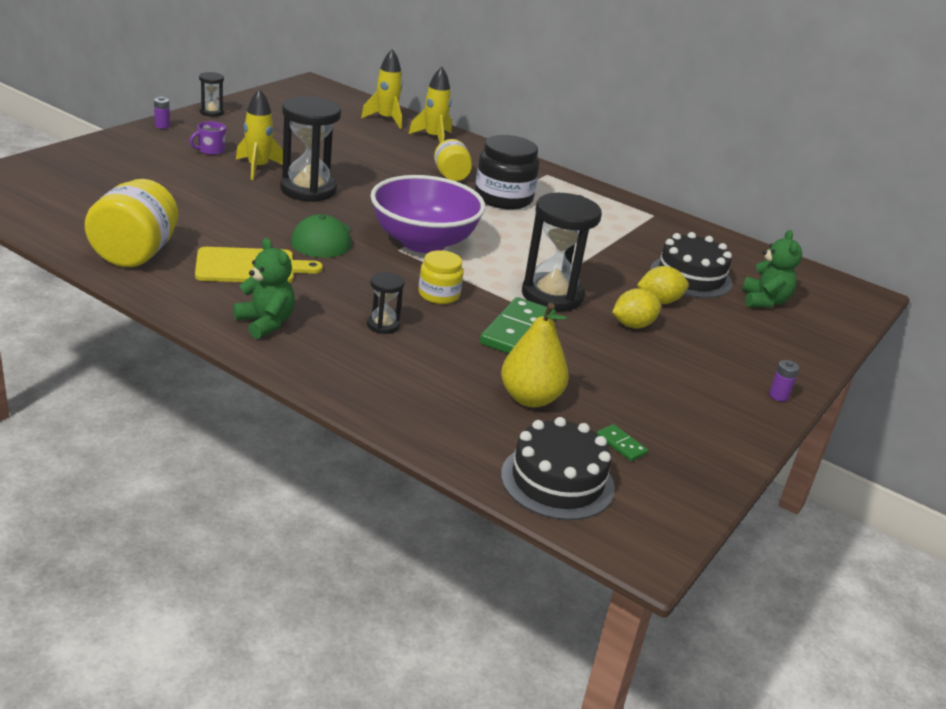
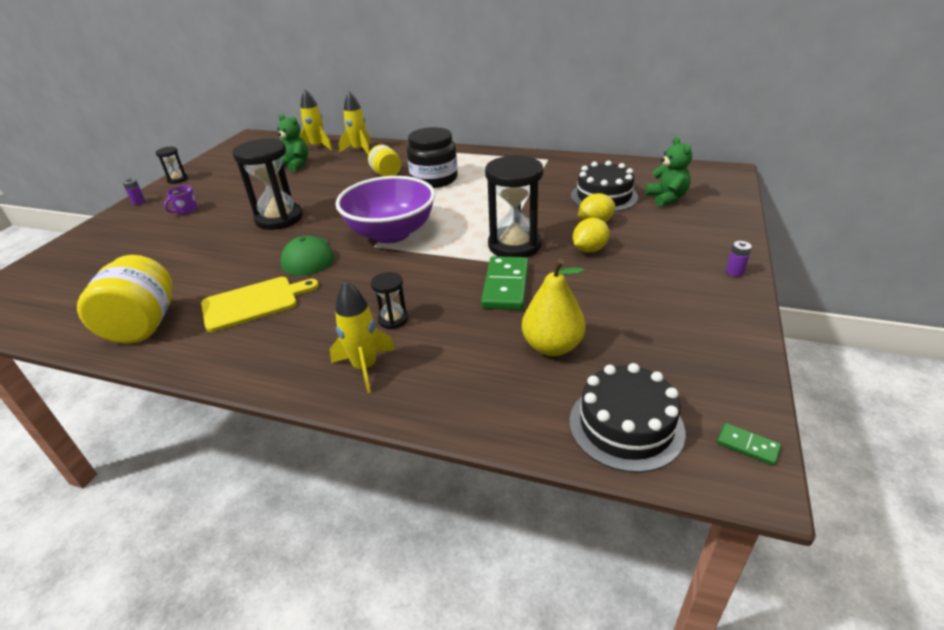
camera: 10 degrees left, 5 degrees up
(258, 168) = (231, 213): yellow rocket -> yellow rocket (365, 367)
(265, 323) = (288, 354): green teddy bear -> green teddy bear (295, 165)
(439, 294) = (426, 274): yellow jar -> none
(621, 445) = (653, 364): green domino -> green domino (747, 446)

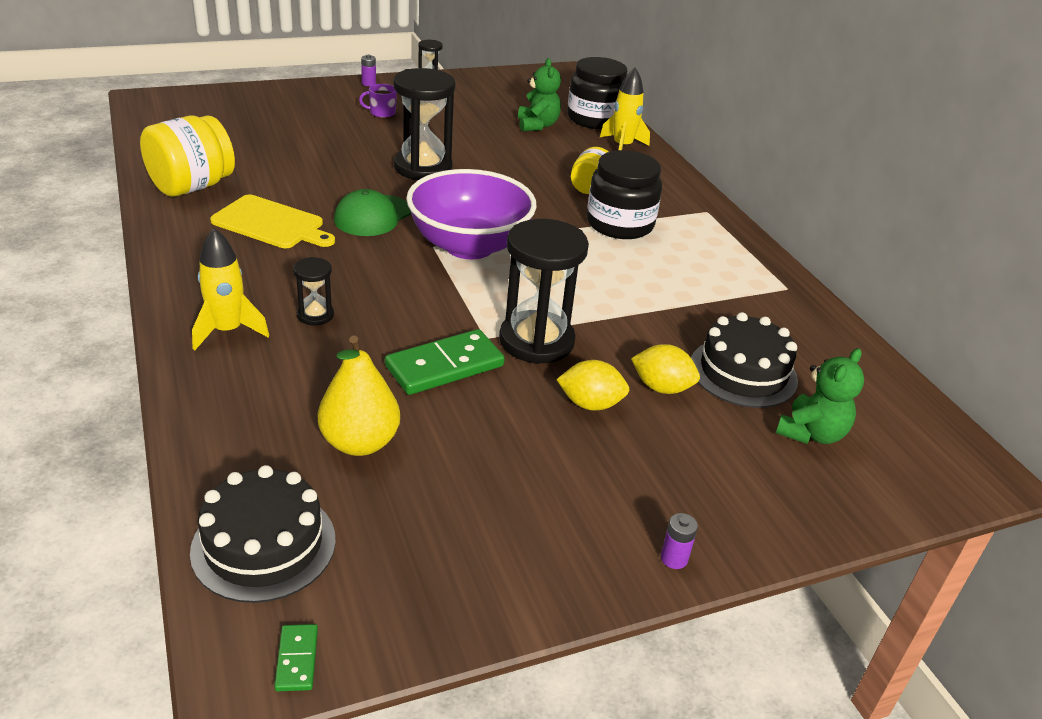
camera: 45 degrees right, 0 degrees up
(318, 147) = (594, 119): yellow rocket -> black jar

